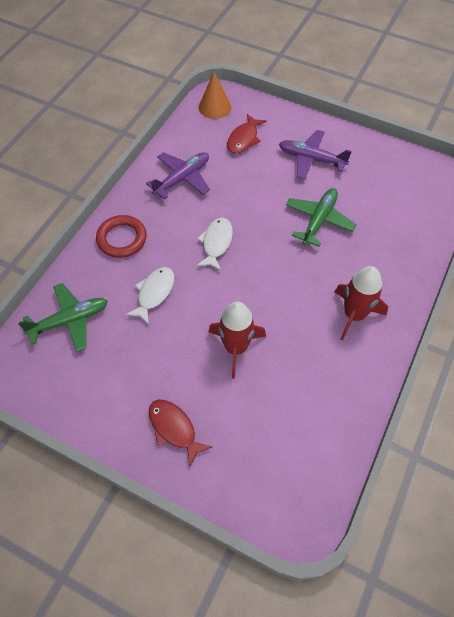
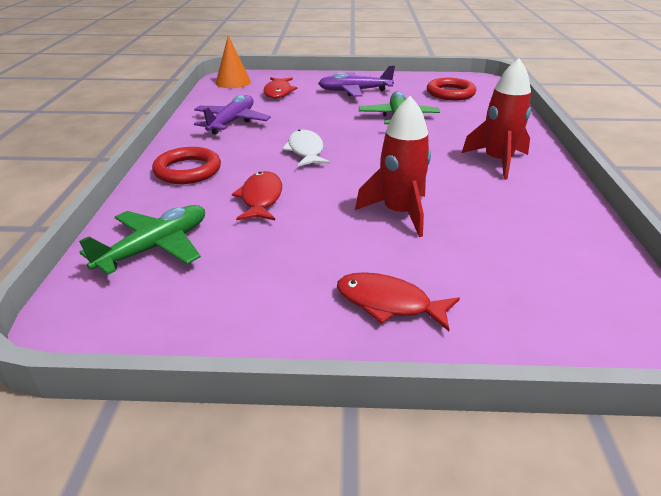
camera: 25 degrees left, 25 degrees down
(154, 293) = (261, 198): white fish -> red fish
(397, 192) = (450, 93): none -> red ring

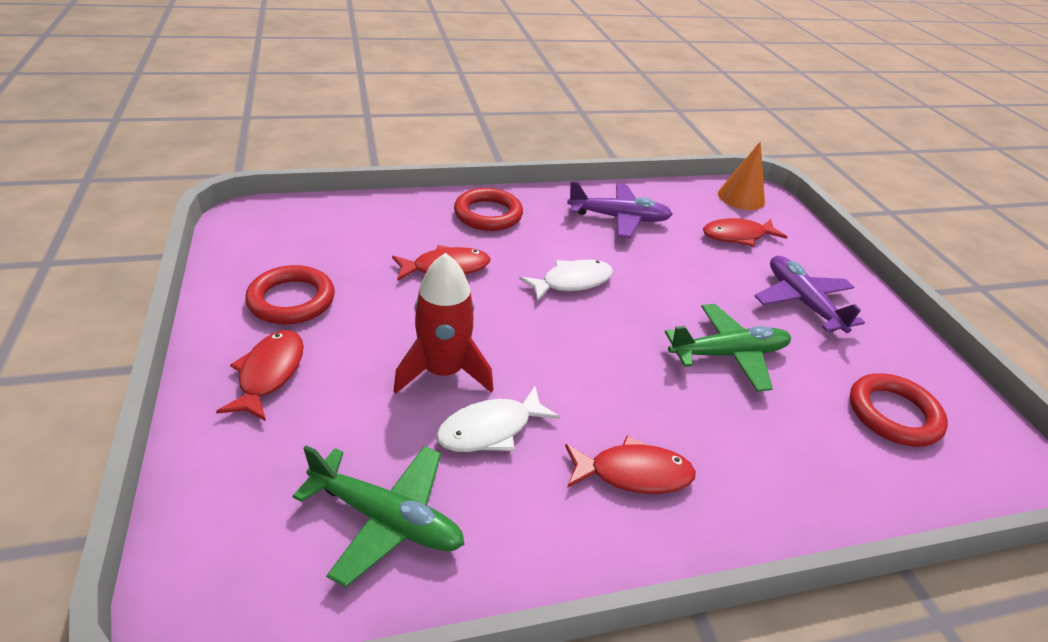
camera: 70 degrees right, 5 degrees up
(156, 247) = (347, 227): green plane -> green plane (387, 519)
(274, 288) = (291, 300): none -> red ring
(462, 201) = (490, 429): none -> white fish
(497, 161) = (633, 473): red rocket -> red fish

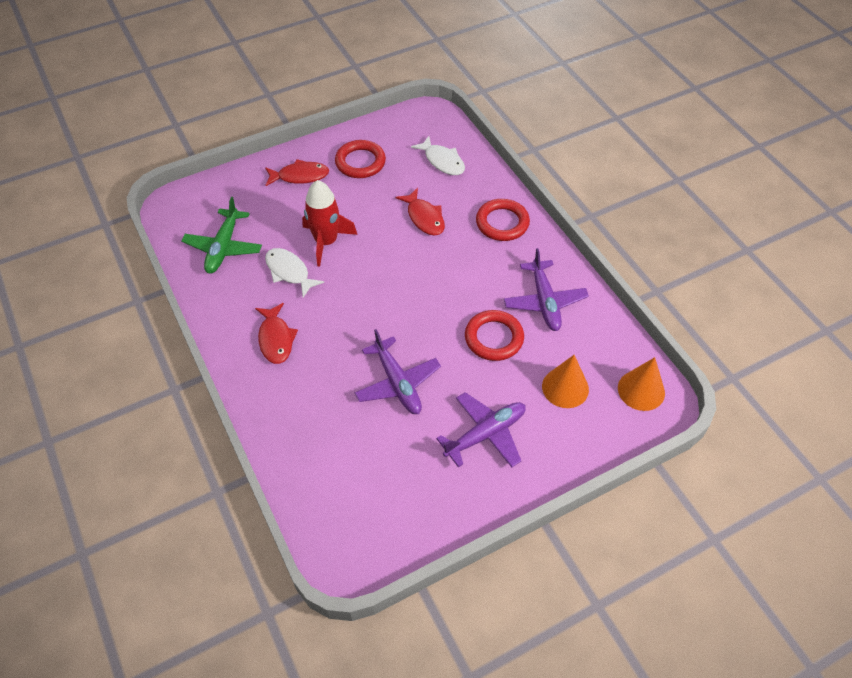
camera: 80 degrees right, 15 degrees up
(572, 282) = (440, 285): white fish -> white fish (442, 161)
(728, 354) = (397, 383): green plane -> purple plane
(737, 236) = (565, 387): red fish -> orange cone
(893, 414) = (370, 485): red ring -> red ring (494, 338)

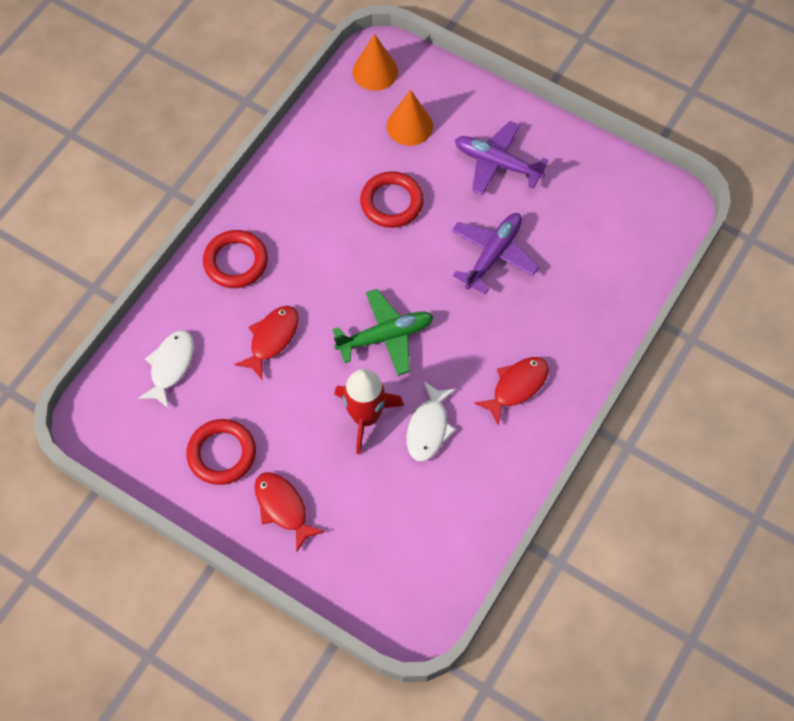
camera: 120 degrees left, 10 degrees up
(223, 247) = (439, 518): green plane -> green plane (386, 336)
(544, 302) = (321, 180): purple plane -> none

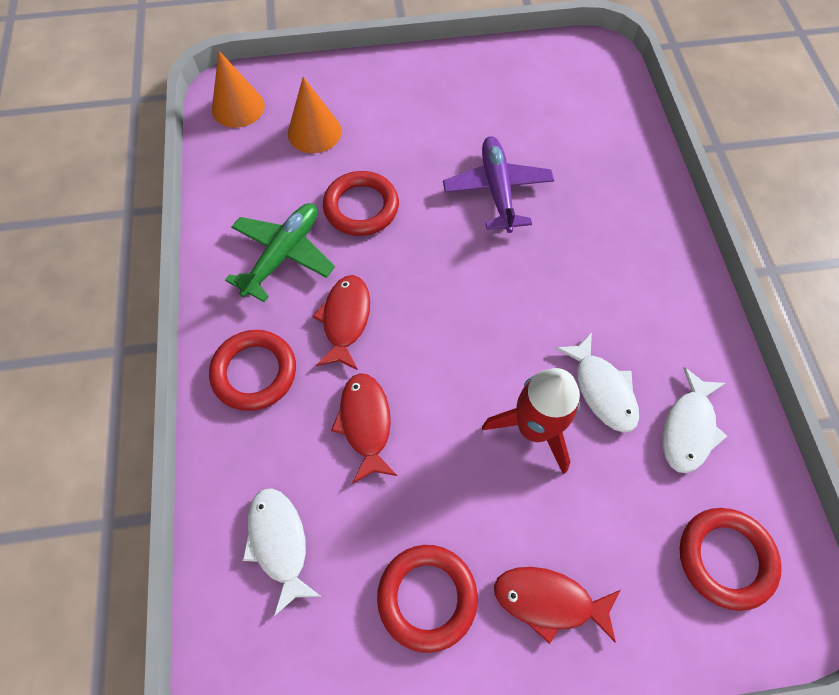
camera: 40 degrees left, 0 degrees up
(386, 336) = (475, 333): green plane -> green plane (283, 254)
(402, 568) = (725, 558): none -> red ring
(457, 489) = (688, 428): none -> white fish
(497, 163) = (423, 114): purple plane -> none
(516, 387) = (636, 289): red fish -> red fish (345, 320)

